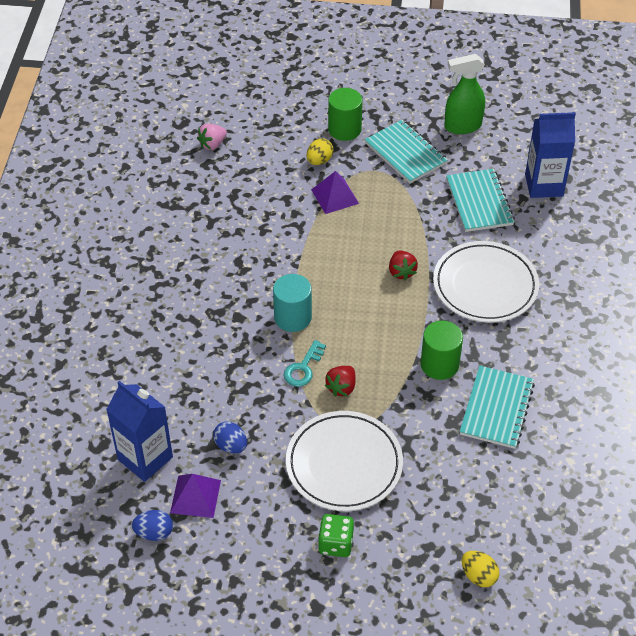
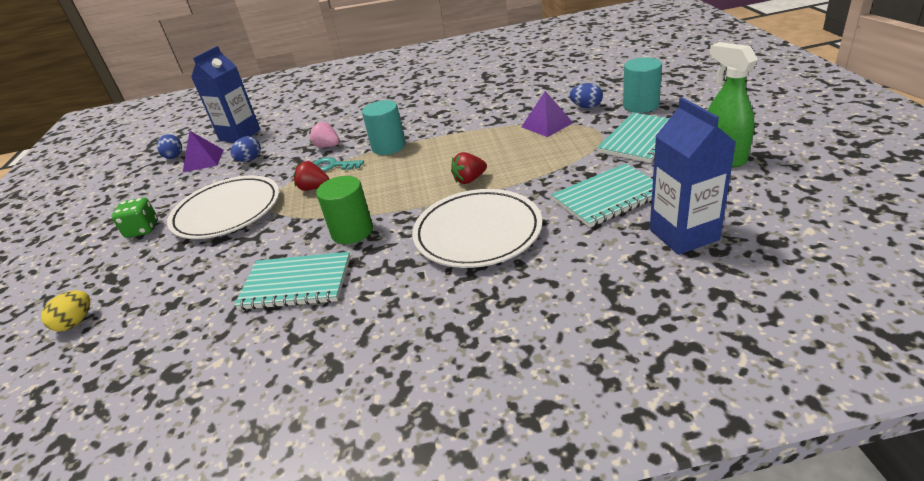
camera: 80 degrees right, 15 degrees down
(212, 144) = (563, 68): pink strawberry -> pink strawberry (327, 146)
(319, 161) = (586, 107): yellow egg -> blue egg
(344, 129) = (641, 105): green cylinder -> turquoise cylinder

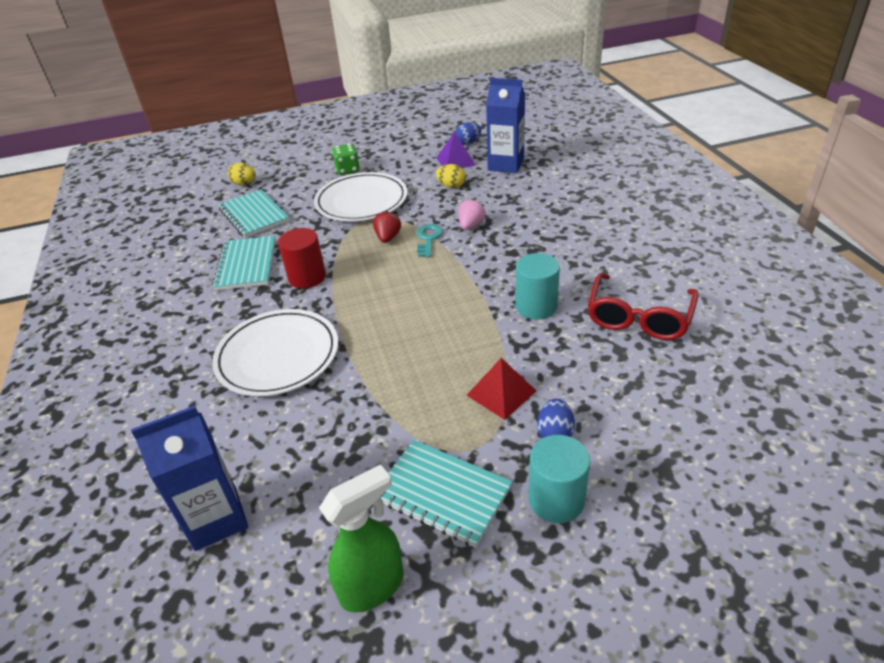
camera: 80 degrees right, 5 degrees up
(250, 160) = (451, 186): blue egg -> yellow egg
(352, 231) = (307, 277): green cylinder -> red cylinder
(388, 147) = (463, 267): turquoise cylinder -> turquoise cylinder (536, 306)
(469, 180) = (376, 338): red strawberry -> none
(482, 84) = (638, 317): none -> red glasses
(547, 125) = (501, 393): purple pyramid -> red pyramid
(608, 197) = (308, 455): turquoise notebook -> turquoise notebook (254, 215)

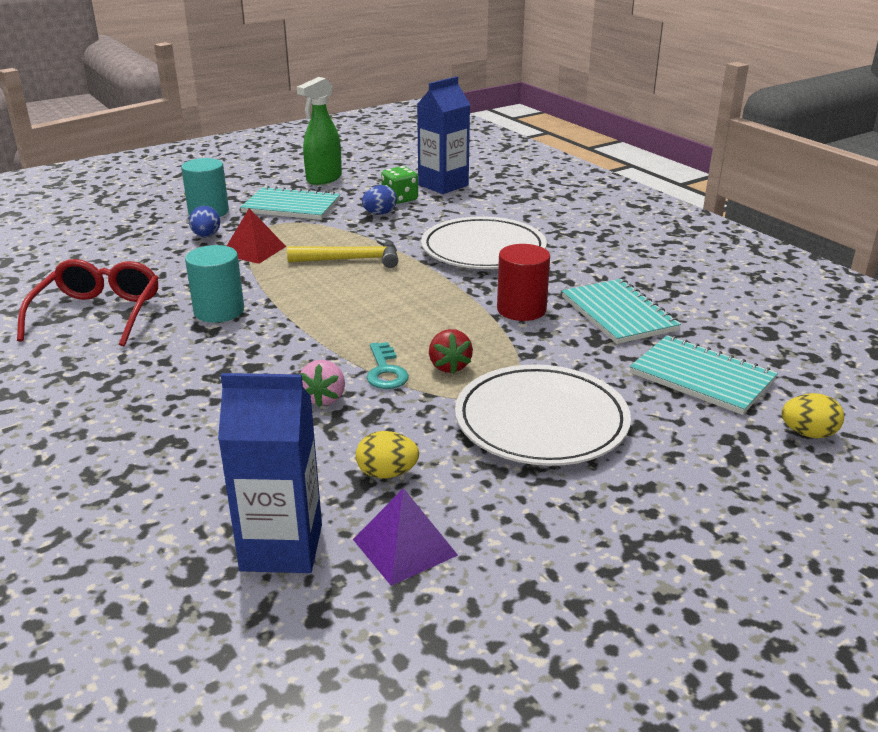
camera: 160 degrees right, 10 degrees down
(347, 170) = (636, 492): green dice -> green dice (400, 199)
(407, 360) = (351, 259): none -> yellow hammer
(468, 143) = (396, 622): blue egg -> blue egg (379, 213)

